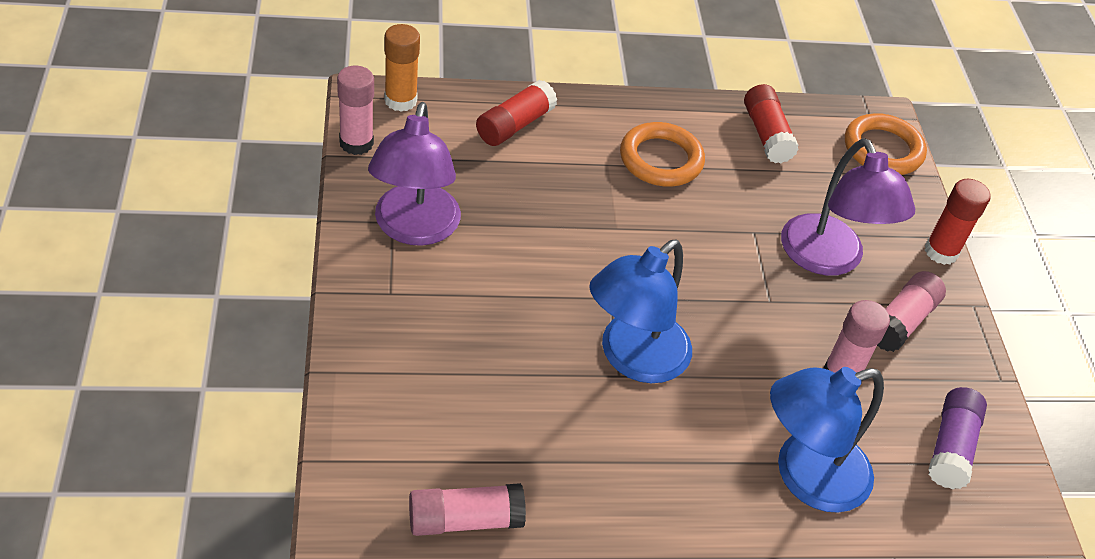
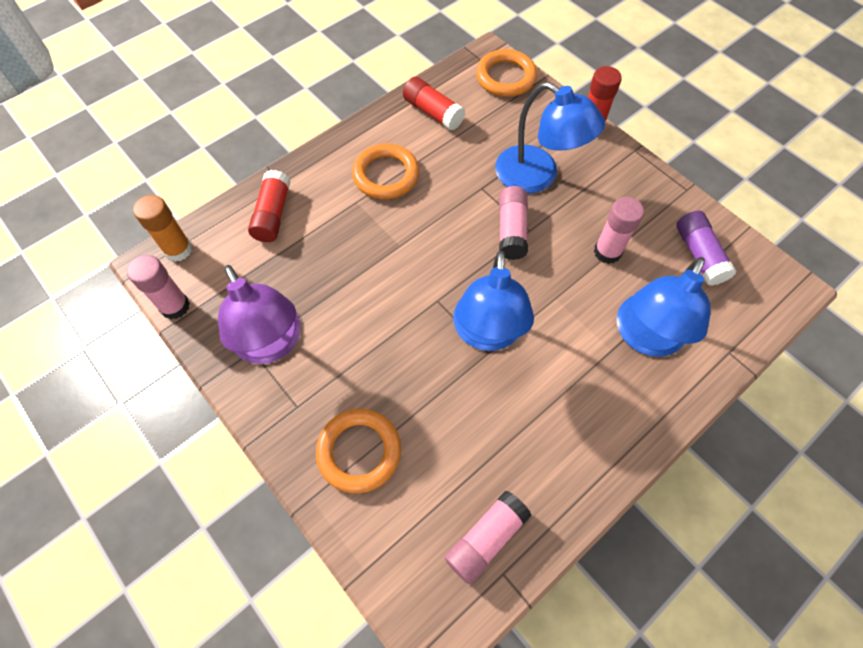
camera: 30 degrees left, 15 degrees up
(413, 366) = (359, 451): none -> orange ring
(828, 259) = (537, 176): purple lamp -> blue lamp
(902, 321) = (609, 189): pink glue stick -> pink glue stick (511, 230)

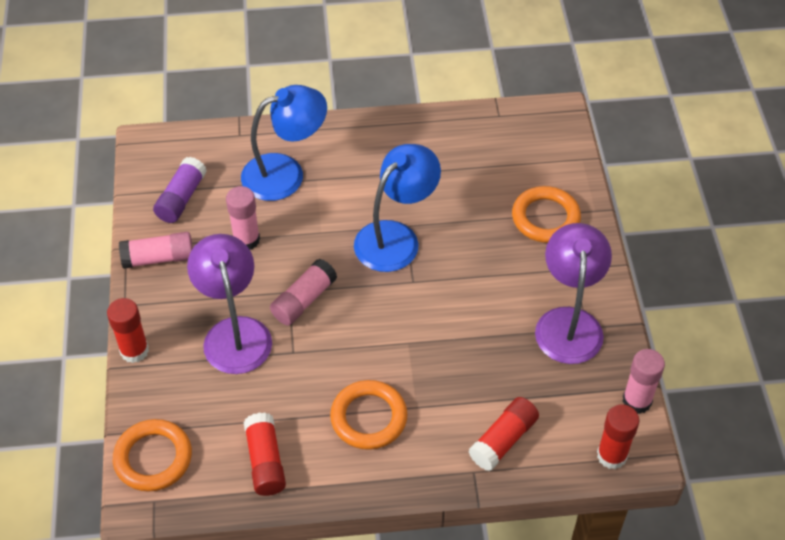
camera: 145 degrees left, 10 degrees down
(178, 250) = (611, 455): orange glue stick -> red glue stick
(486, 539) = (496, 134): pink glue stick -> pink glue stick (159, 258)
(537, 176) = (234, 332): blue lamp -> purple lamp

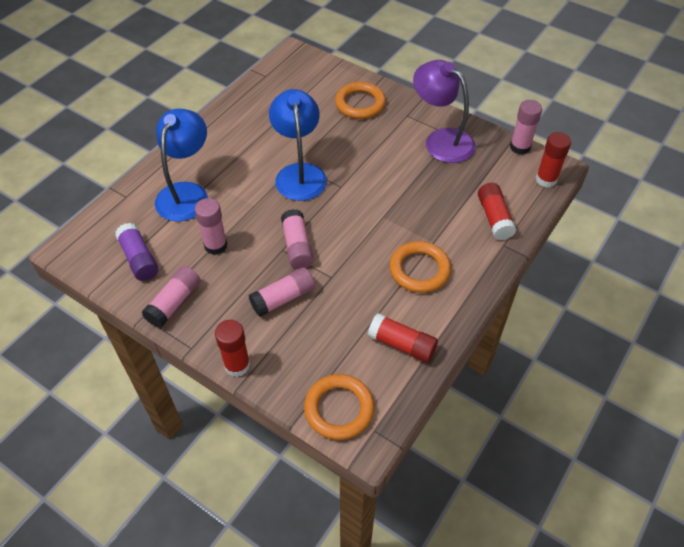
camera: 50 degrees left, 0 degrees up
(234, 332) = (283, 298): purple lamp -> pink glue stick

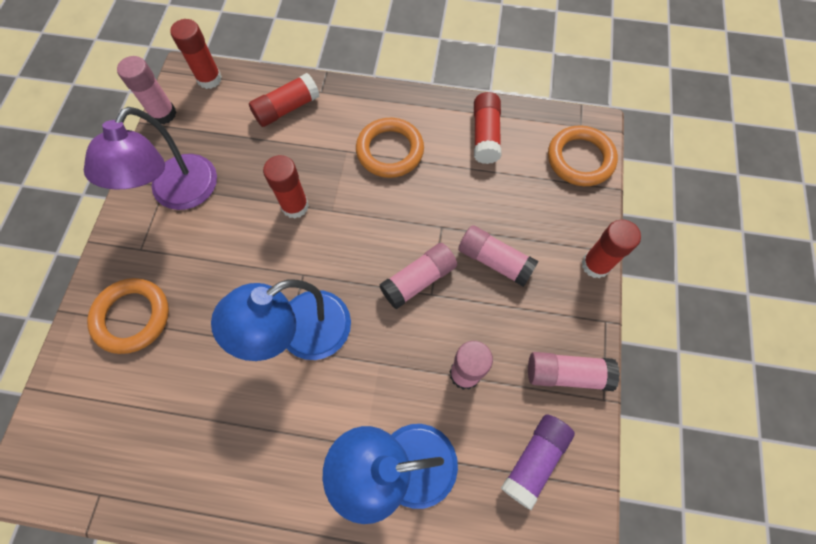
camera: 115 degrees left, 15 degrees up
(398, 197) = (295, 206): none -> red glue stick

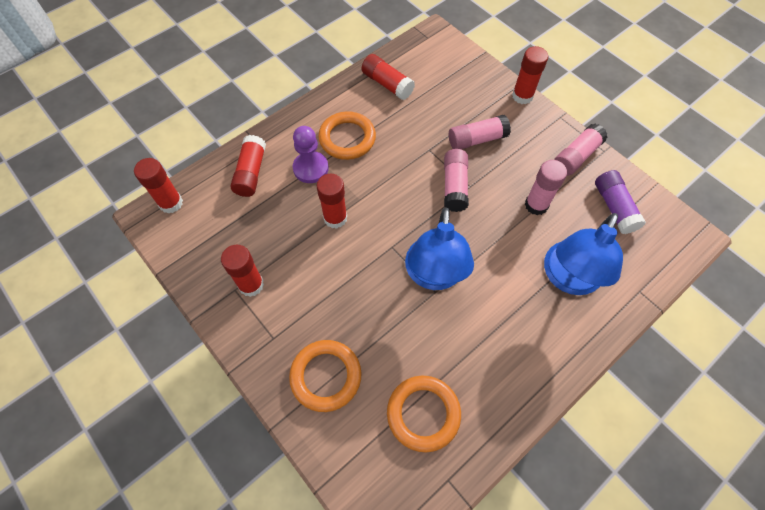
camera: 50 degrees left, 5 degrees down
(163, 114) = (168, 252): pink glue stick -> none
(177, 194) = (251, 285): purple lamp -> red glue stick
(331, 148) = (311, 168): none -> purple pawn
(580, 159) = (449, 53): orange ring -> orange ring (423, 414)

